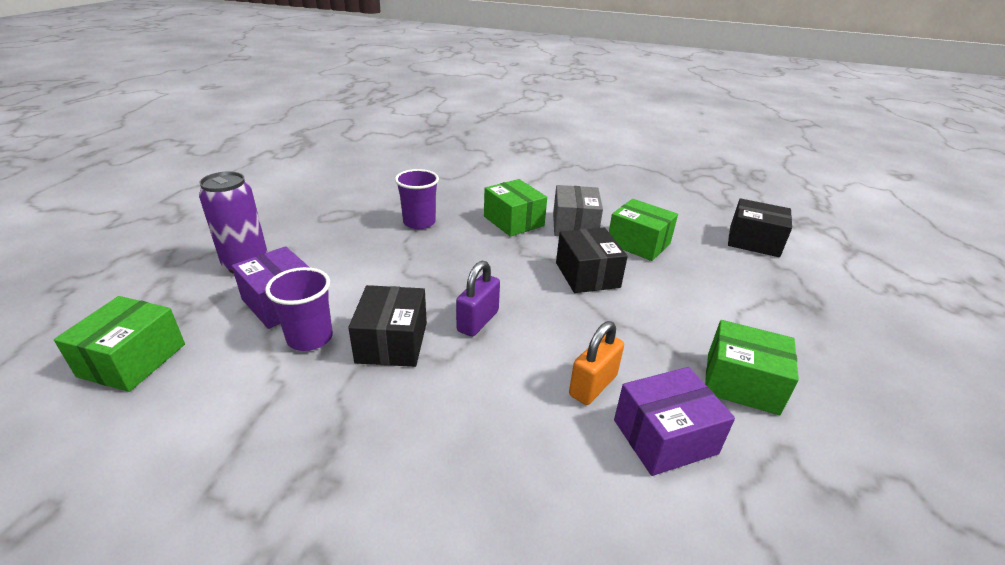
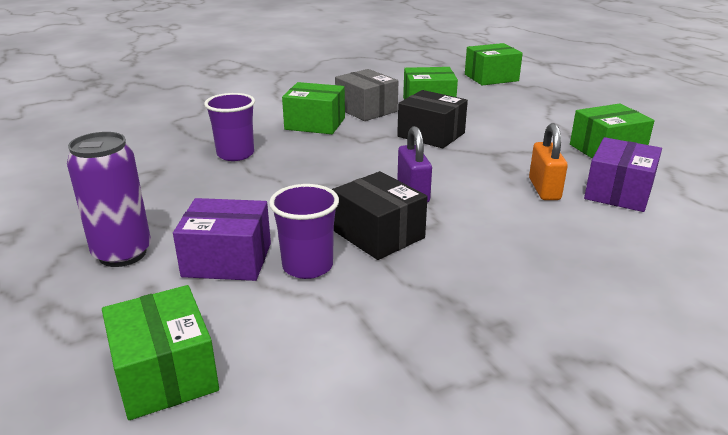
camera: 40 degrees left, 5 degrees down
(754, 241) = (491, 78): black box -> green box

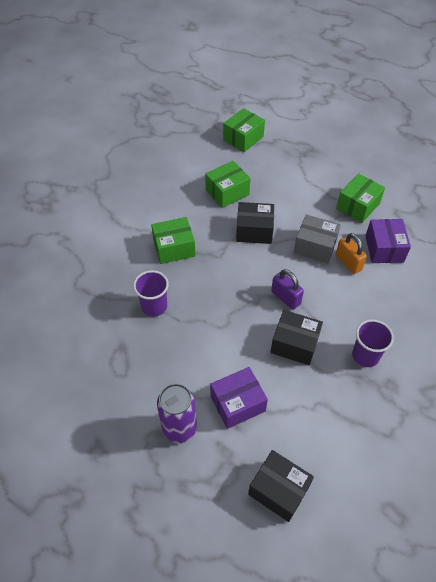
camera: 30 degrees left, 25 degrees up
(165, 373) = (279, 490): green box -> black box
(307, 266) = (280, 387): purple cup -> purple cup (365, 355)
(366, 109) = (193, 216): grey box -> grey box (315, 246)

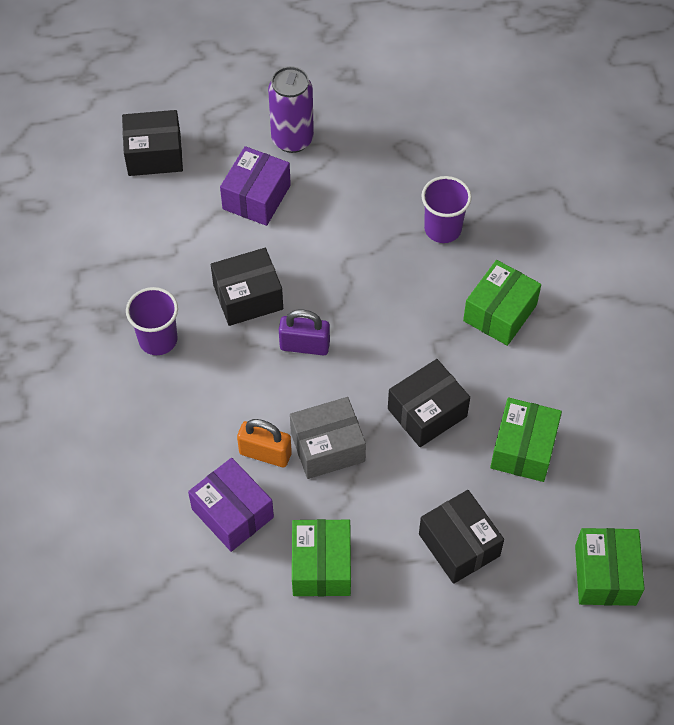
camera: 140 degrees right, 5 degrees up
(290, 179) = (459, 545): none -> black box

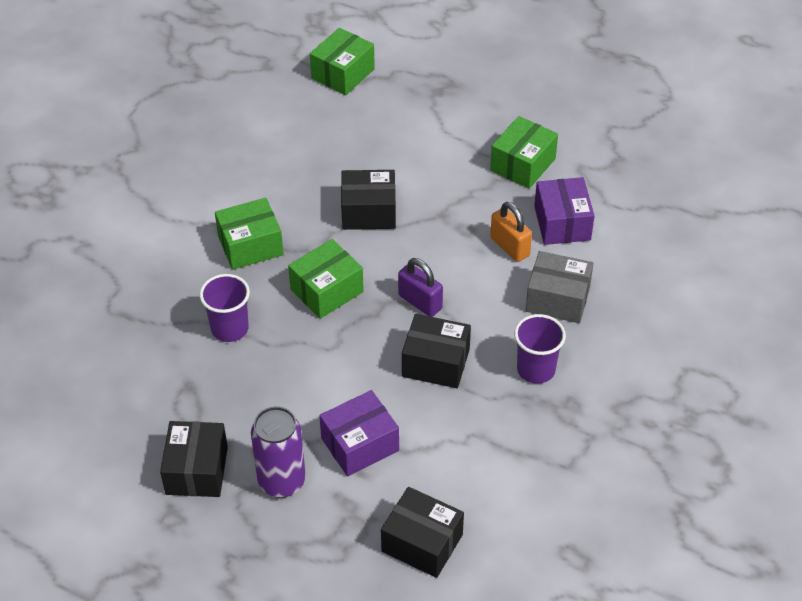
camera: 145 degrees left, 10 degrees down
(327, 447) = (460, 227): grey box -> grey box (557, 299)
(459, 545) = (420, 131): black box -> black box (196, 470)
(523, 449) = (324, 158): green box -> green box (327, 291)

